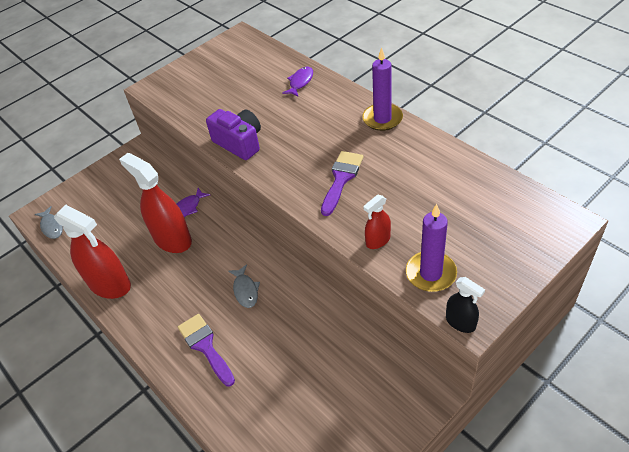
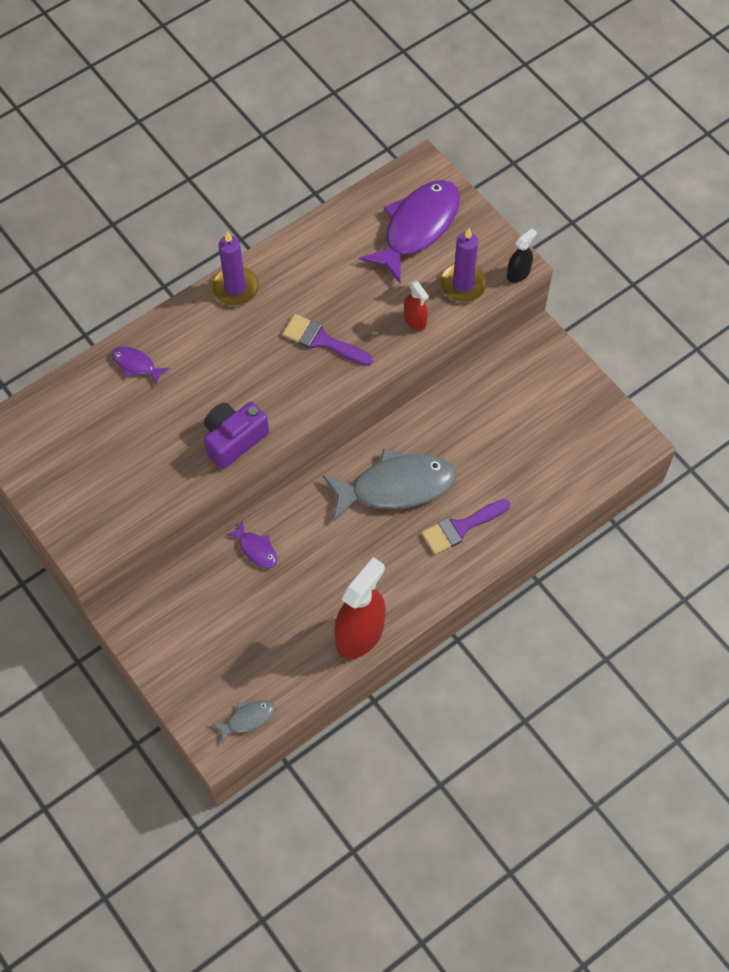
camera: 90 degrees left, 15 degrees up
(172, 239) = (305, 565): red spray bottle -> none
(245, 290) = (396, 486): grey fish -> grey fish, size x2.23
(489, 227) = (417, 227): none -> purple fish

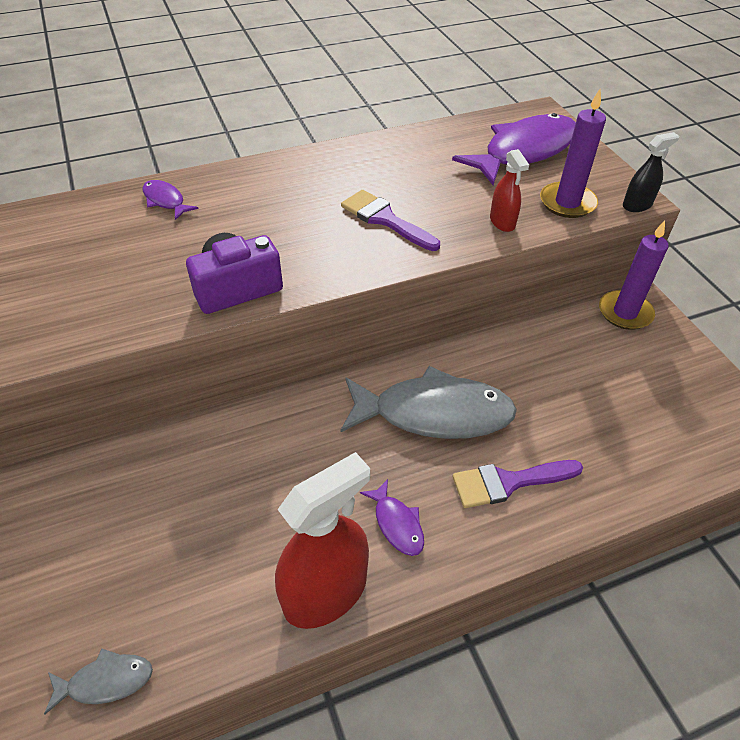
camera: 15 degrees right, 15 degrees down
(235, 288) = (307, 162): purple candle -> purple candle (625, 313)
(256, 549) = (231, 443): purple fish -> purple fish (397, 524)

